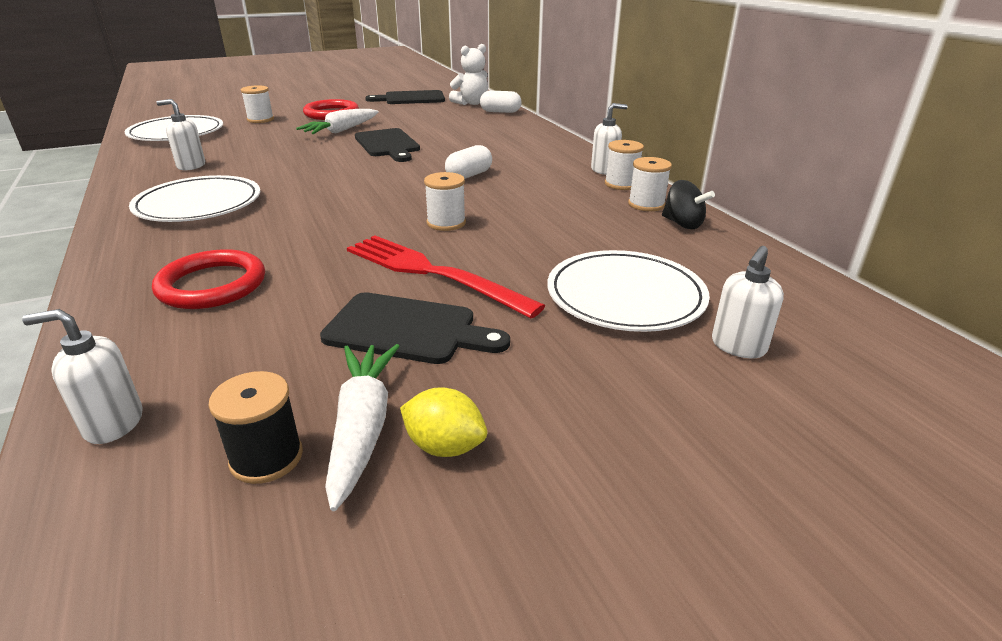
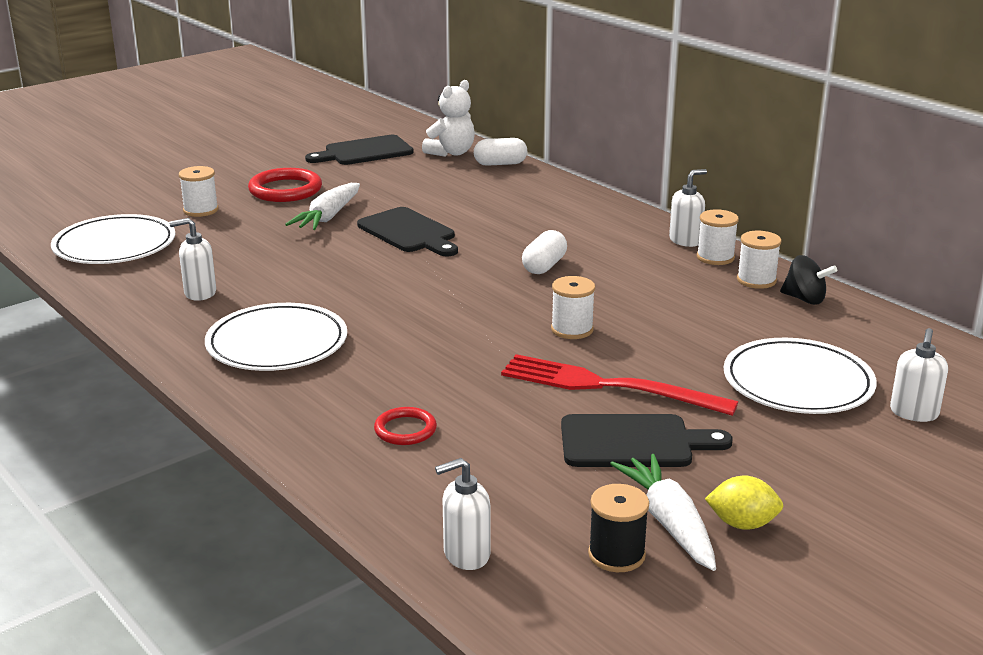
camera: 15 degrees left, 5 degrees down
(212, 285) = (405, 430): red ring -> red ring, size x0.58

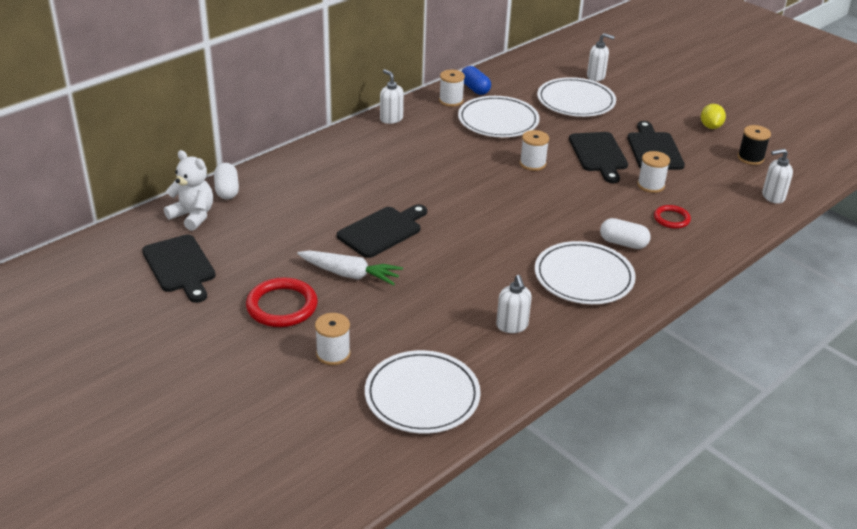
camera: 95 degrees left, 10 degrees up
(466, 555) = (773, 197): white soap dispenser -> white soap dispenser turned 105 degrees clockwise
(544, 266) = (439, 172): white capsule -> white capsule (623, 243)
(607, 386) = (598, 154): red fork -> black cutting board
(669, 523) = (719, 144): white carrot -> none
(702, 311) = (498, 120): none -> white plate
(715, 257) = (418, 111): white spool -> white spool (650, 185)
(805, 299) = (475, 89): black spinning top -> blue capsule

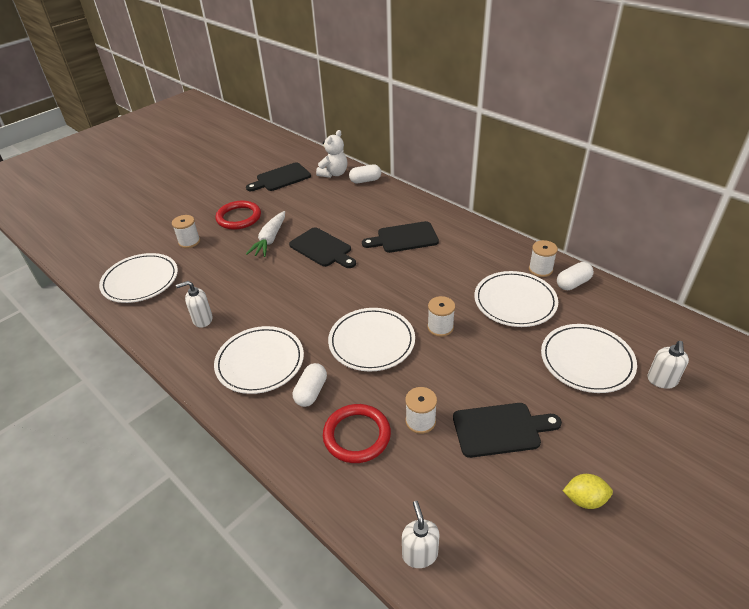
camera: 90 degrees right, 5 degrees up
(391, 119) = (490, 238): white soap dispenser -> none
(475, 89) = (573, 283): blue capsule -> white capsule
(552, 204) = (371, 342): none -> white plate
(598, 154) = (473, 378): black cutting board -> black cutting board (404, 238)
(671, 219) = (357, 435): red ring -> red ring, size x1.71
(750, 158) = (514, 540): black spool -> none

